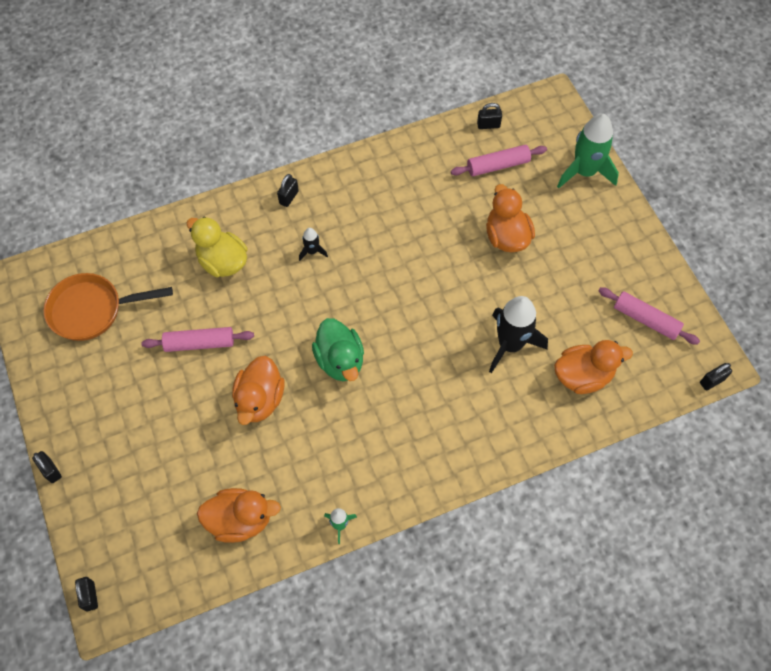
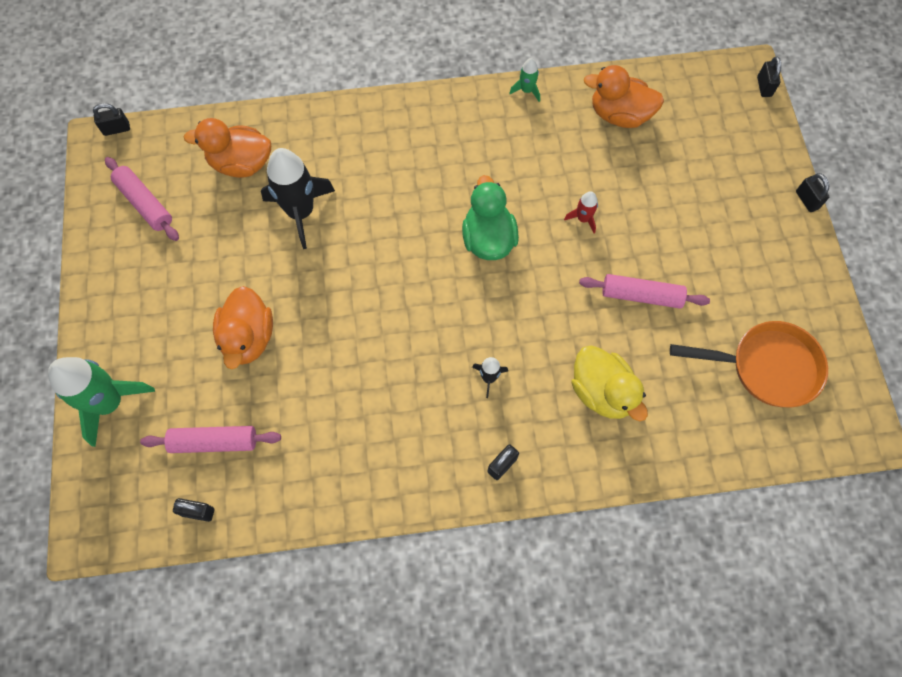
camera: 165 degrees left, 5 degrees up
(260, 400) = (583, 219): orange duck -> red rocket

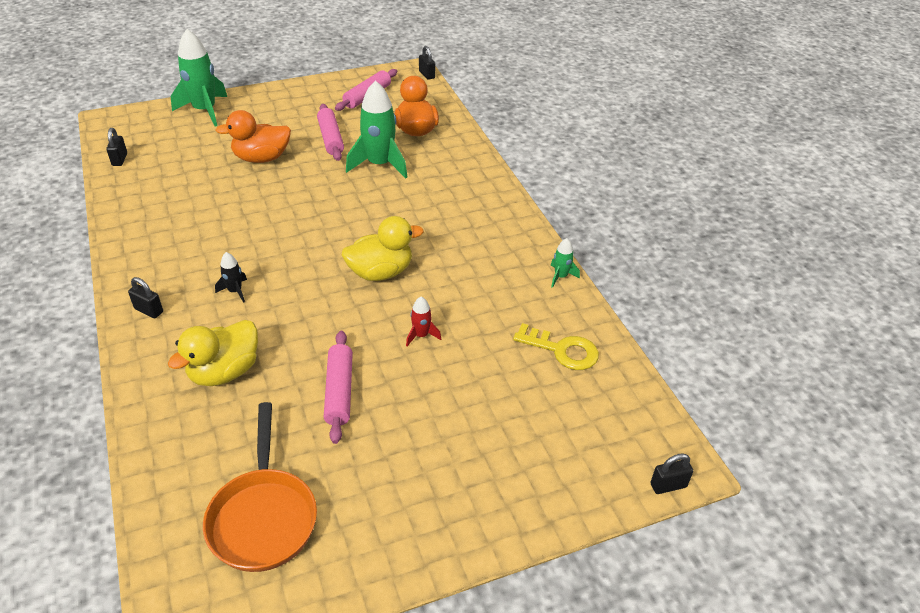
camera: 75 degrees right, 25 degrees down
(214, 442) = (174, 157): pink rolling pin -> pink rolling pin (331, 138)
(301, 212) = (379, 164): black rocket -> green rocket
(488, 239) = (380, 272): green duck -> yellow duck
(619, 115) = (562, 350): orange duck -> yellow key
(807, 200) = (510, 546): black padlock -> none

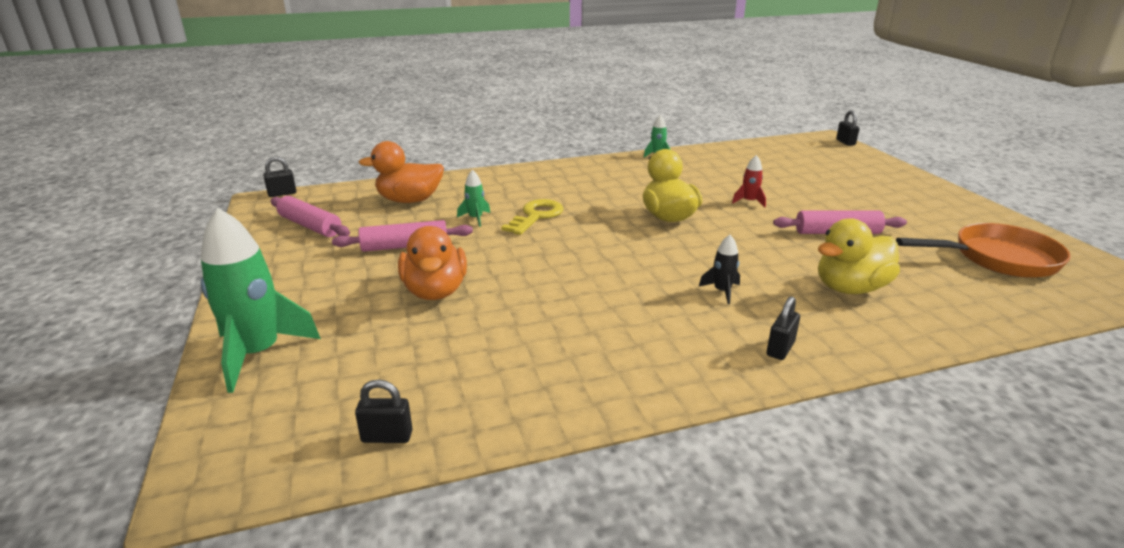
camera: 85 degrees left, 15 degrees down
(224, 372) = (850, 288): yellow duck -> yellow duck turned 105 degrees clockwise
(379, 164) = (475, 218): green rocket -> green rocket, size x0.46
(562, 350) = (742, 159): yellow key -> yellow key (536, 216)

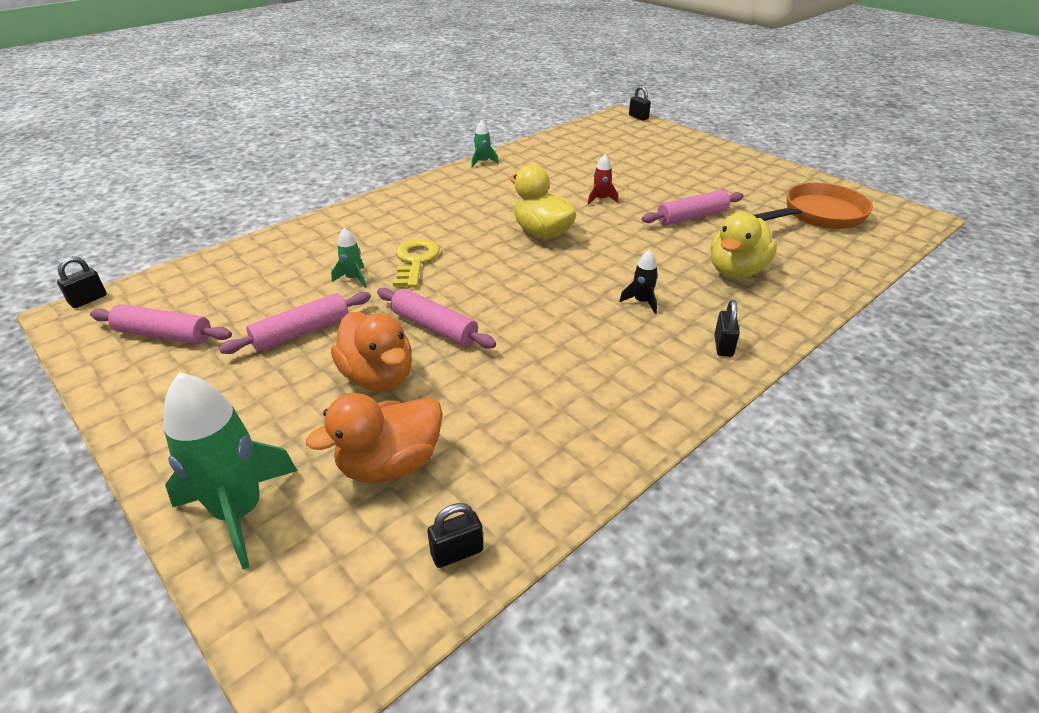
camera: 25 degrees left, 10 degrees up
(409, 200) = (260, 273): orange duck -> orange duck (390, 464)
(511, 267) = (434, 327): none -> pink rolling pin

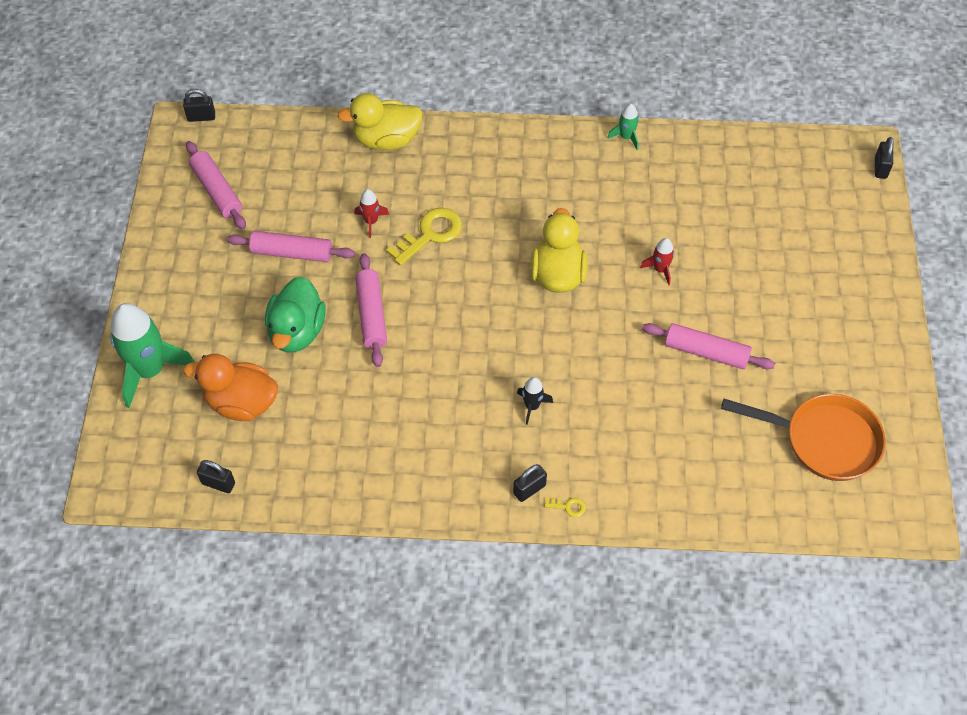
camera: 45 degrees right, 20 degrees up
(353, 278) = (371, 221): green rocket -> red rocket
(378, 377) = (297, 331): orange duck -> green duck
(736, 271) = (646, 437): yellow duck -> yellow duck (386, 139)
(763, 337) = (568, 506): none -> yellow key

